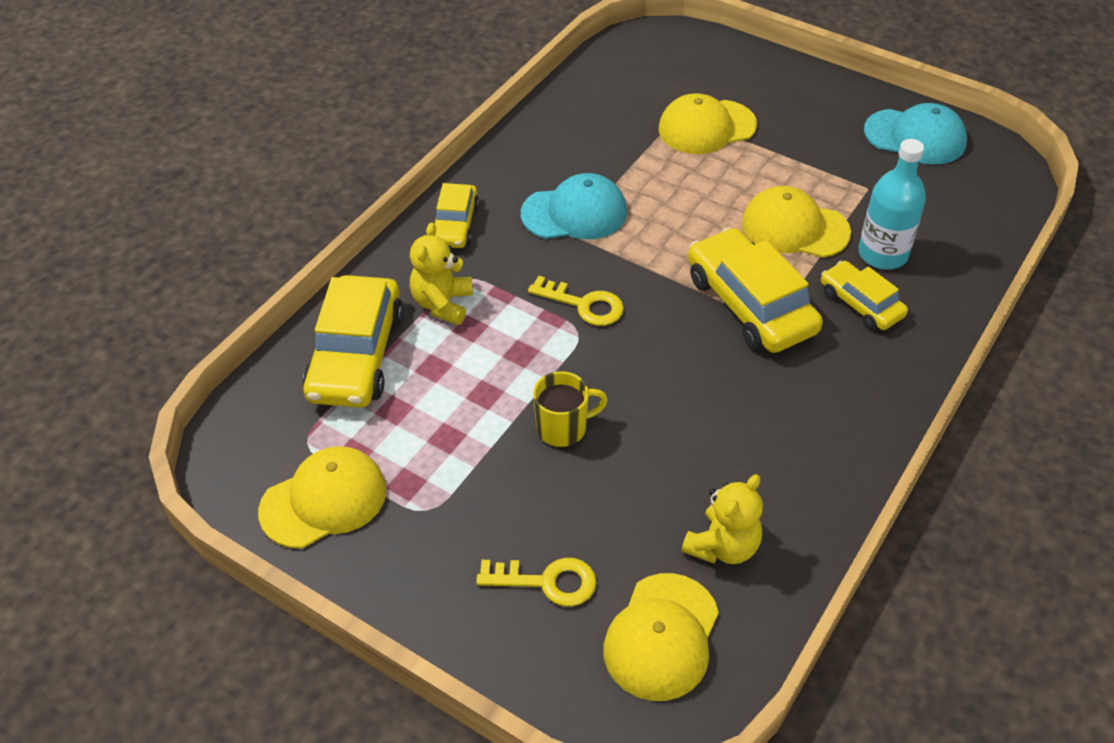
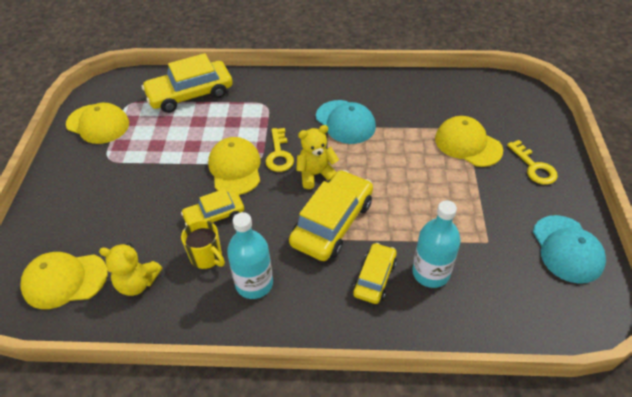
camera: 60 degrees right, 0 degrees up
(442, 304) = (242, 105): yellow teddy bear -> yellow teddy bear (316, 174)
(455, 224) = (300, 85): yellow car -> yellow car (214, 215)
(547, 582) = (82, 220): yellow key -> yellow key (534, 167)
(563, 428) = (186, 183): yellow mug -> yellow mug (207, 257)
(795, 228) = (416, 218): yellow cap -> yellow cap (235, 168)
(801, 419) = (254, 283): none -> turquoise bottle

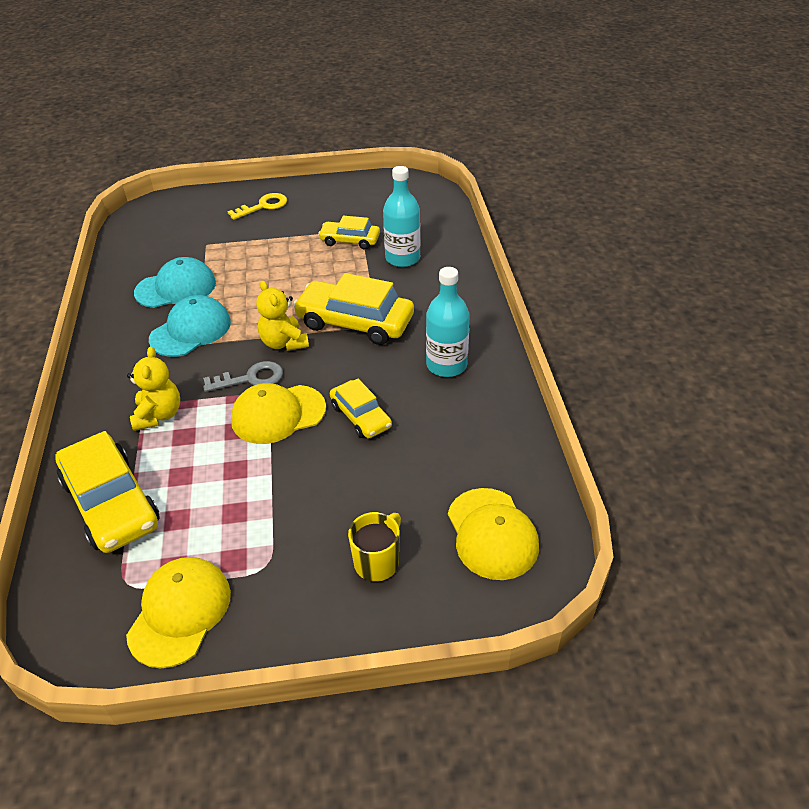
camera: 100 degrees left, 5 degrees down
(137, 283) = (474, 460): yellow teddy bear -> yellow teddy bear (159, 415)
(207, 257) = (422, 409): yellow mug -> yellow mug (377, 562)
(279, 154) = (251, 378): yellow key -> grey key
(375, 277) = (417, 289): yellow car -> yellow car (350, 240)
(468, 144) = (231, 243): yellow cap -> none
(567, 249) = (360, 193): turquoise cap -> turquoise cap (176, 288)

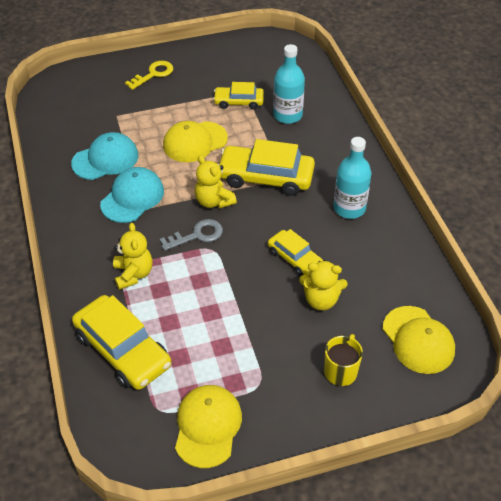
camera: 10 degrees left, 5 degrees up
(278, 414) = (229, 263): yellow cap -> yellow cap (195, 142)
(378, 469) = (321, 300): none -> yellow teddy bear

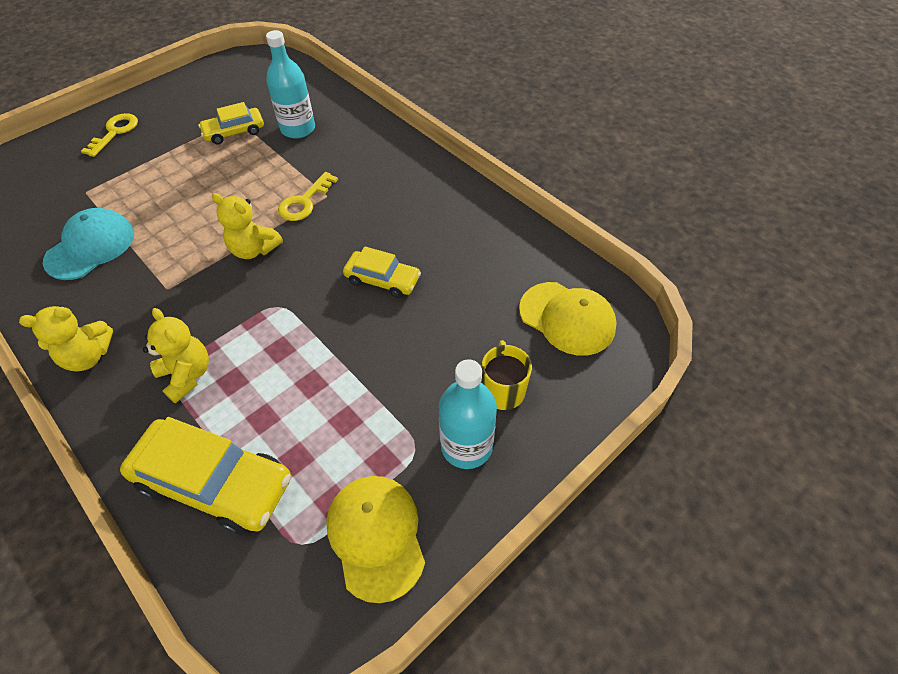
camera: 25 degrees left, 5 degrees up
(132, 197) = (146, 280): turquoise cap -> none
(195, 142) = (200, 191): yellow cap -> none
(197, 235) = (251, 296): grey key -> none
(266, 177) = (304, 202): yellow car -> yellow key
(321, 300) = (437, 316): yellow teddy bear -> yellow teddy bear (88, 356)
(349, 208) = (416, 203): turquoise bottle -> turquoise bottle (466, 446)

